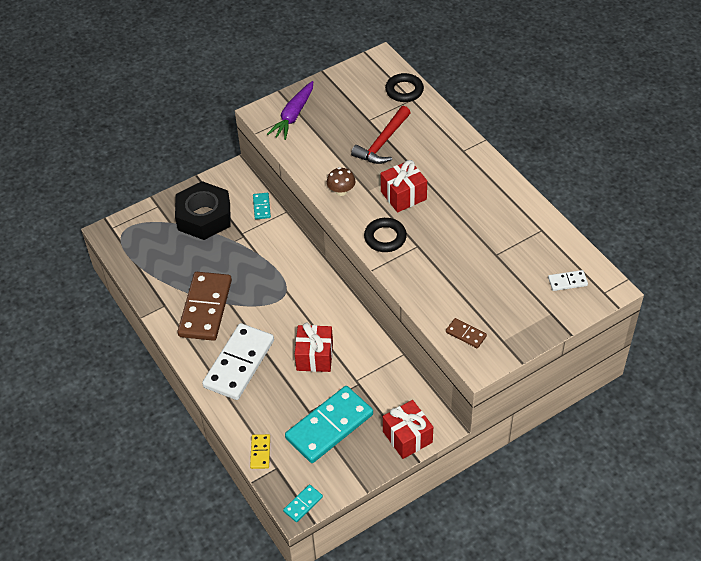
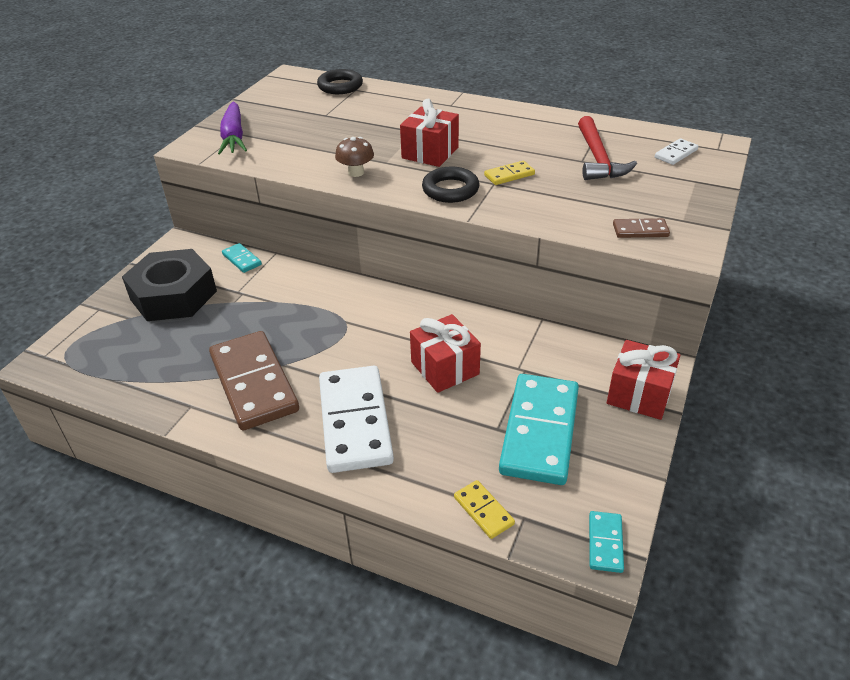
camera: 35 degrees left, 10 degrees down
(383, 142) = (360, 125): red hammer -> red hammer (598, 158)
(434, 243) = (509, 175): none -> yellow domino

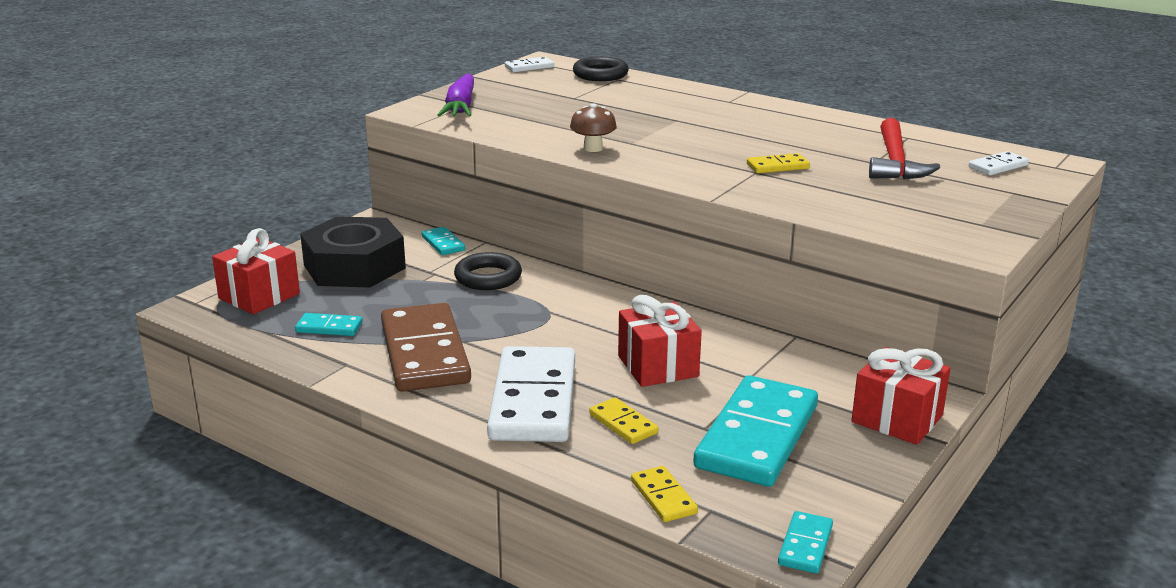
camera: 10 degrees right, 15 degrees down
(167, 367) = (329, 327): none -> turquoise domino
(280, 84) = (529, 67): none -> white domino
(430, 153) = (688, 139): red gift -> red gift (259, 296)
(433, 435) = (623, 424): none -> yellow domino
(450, 190) = (700, 172): black ring -> black ring (488, 277)
(640, 230) = (922, 227): brown domino -> none

